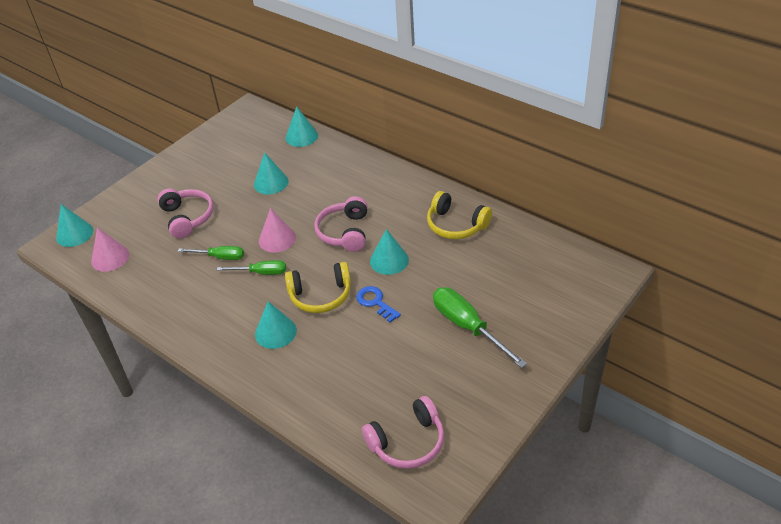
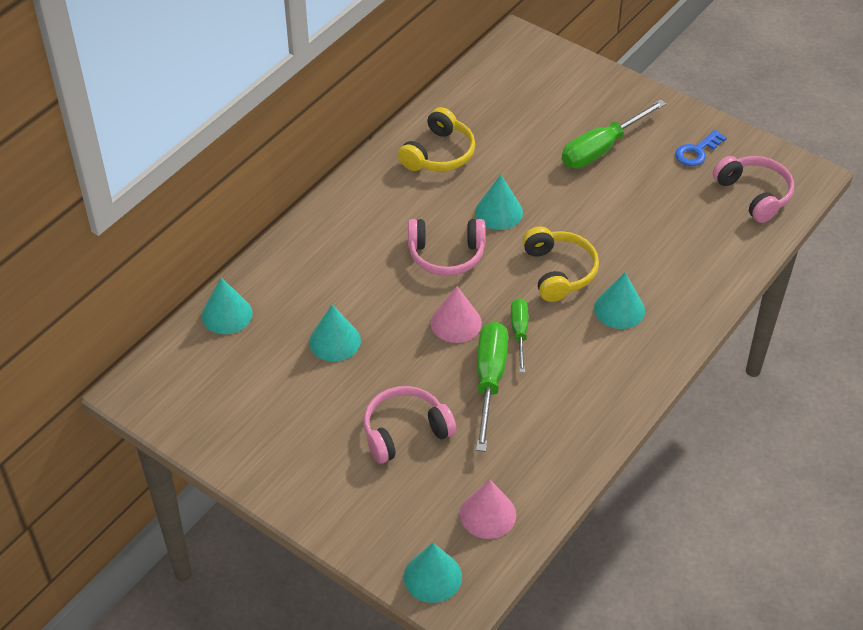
camera: 95 degrees left, 5 degrees up
(220, 257) = (489, 381): green screwdriver -> green screwdriver, size x1.65
(375, 302) = (568, 222): blue key -> blue key (697, 151)

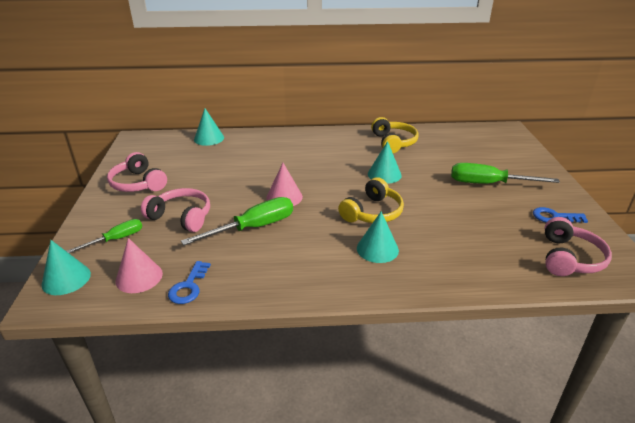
camera: 50 degrees right, 15 degrees down
(334, 341) = (225, 169): turquoise cone -> none
(439, 154) = (393, 142): yellow headphones -> yellow headphones turned 90 degrees counterclockwise
(446, 255) = (329, 173): pink headphones -> pink headphones (138, 183)
(519, 333) = (305, 221): green screwdriver -> green screwdriver (116, 239)
(541, 481) = (188, 286): none -> blue key

